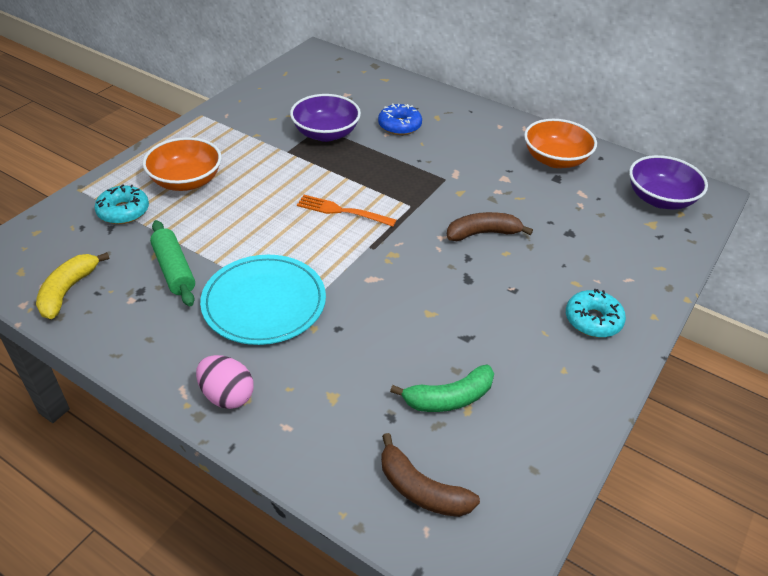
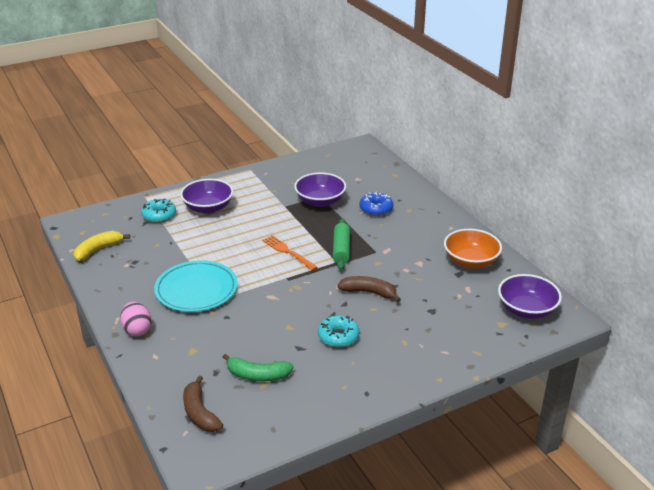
camera: 30 degrees right, 10 degrees down
(174, 270) = (161, 256): green rolling pin -> green rolling pin (341, 249)
(186, 181) = (208, 208): orange bowl -> purple bowl
(593, 320) = (393, 366): turquoise donut -> turquoise donut (338, 336)

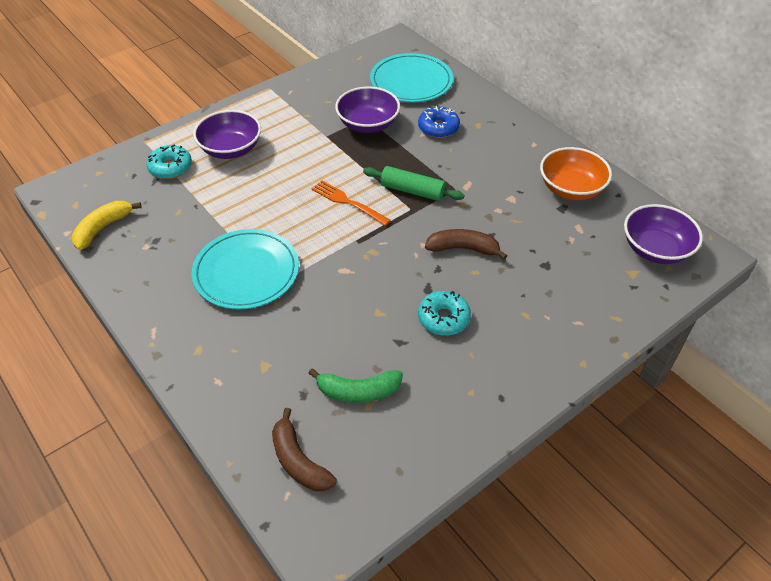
camera: 10 degrees left, 15 degrees up
(137, 330) = (184, 344): pink egg -> none
(341, 249) = (412, 191): green rolling pin -> green rolling pin turned 60 degrees counterclockwise
(364, 175) = (411, 81): none -> turquoise plate

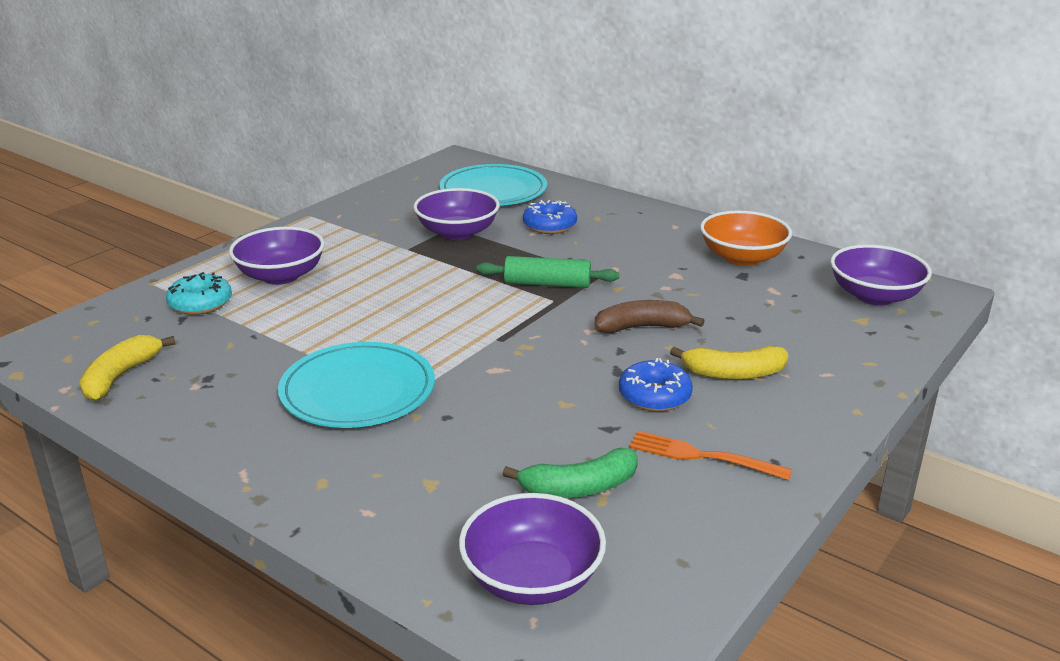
camera: 15 degrees left, 20 degrees down
(299, 461) = (532, 579): brown banana -> purple bowl
(348, 202) = (467, 305): orange fork -> orange fork (702, 456)
(443, 318) = (654, 396): turquoise donut -> blue donut
(509, 308) = (733, 373): none -> yellow banana

